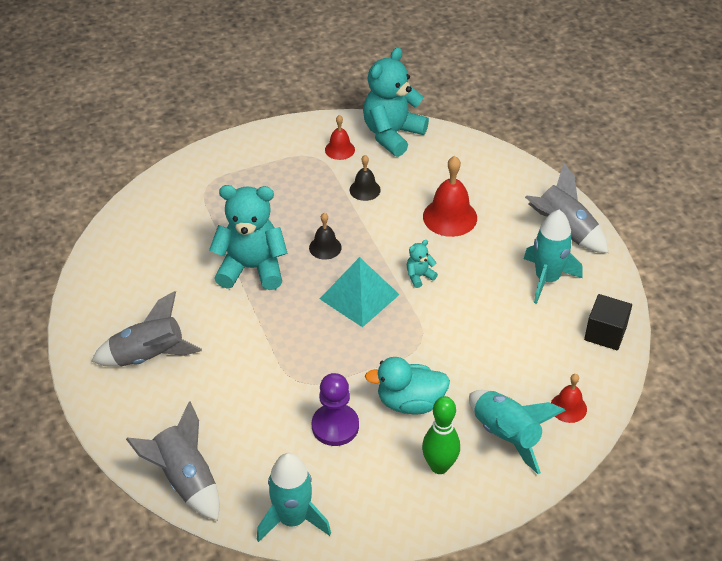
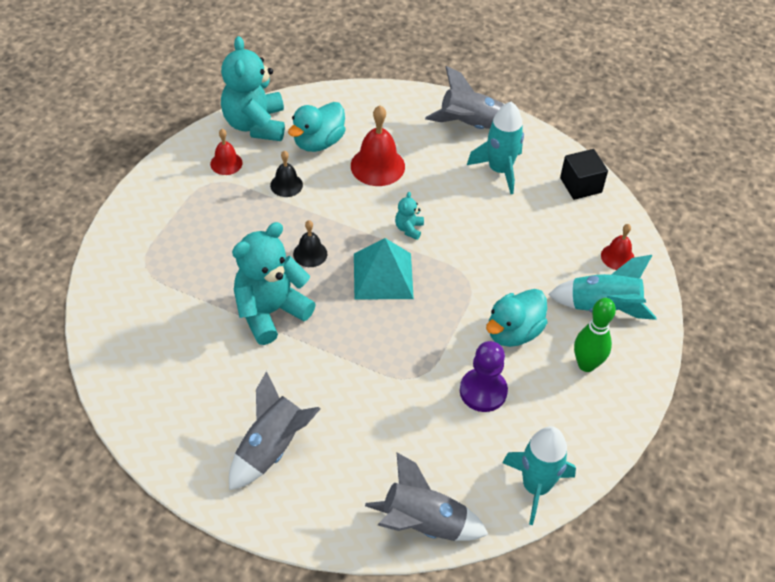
camera: 45 degrees left, 5 degrees up
(424, 173) = (318, 142): none -> turquoise duck

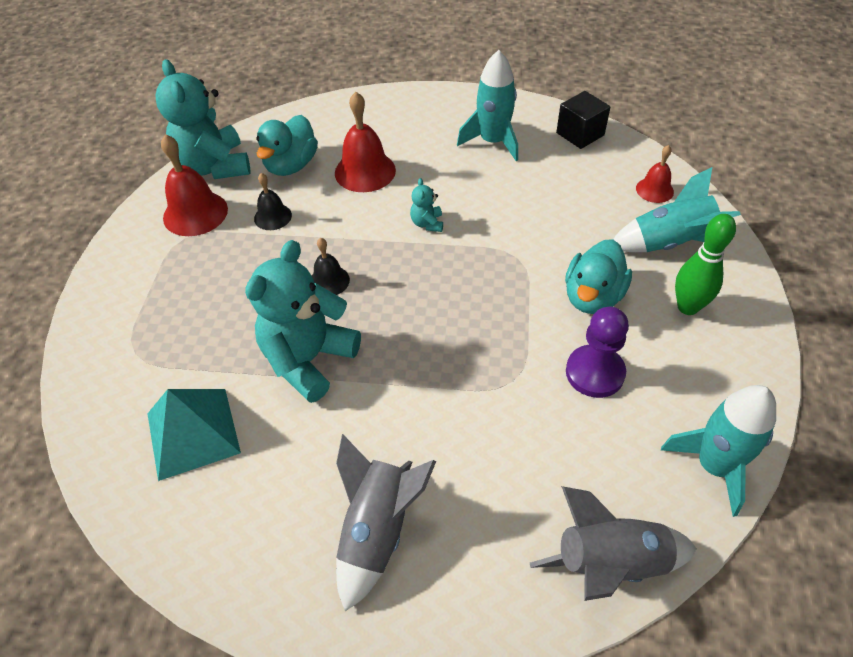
camera: 15 degrees left, 0 degrees up
(226, 163) = (195, 213): red bell -> red bell, size x1.71
(383, 275) = (421, 280): turquoise pyramid -> turquoise pyramid (193, 432)
(471, 125) = (443, 109): grey rocket -> none

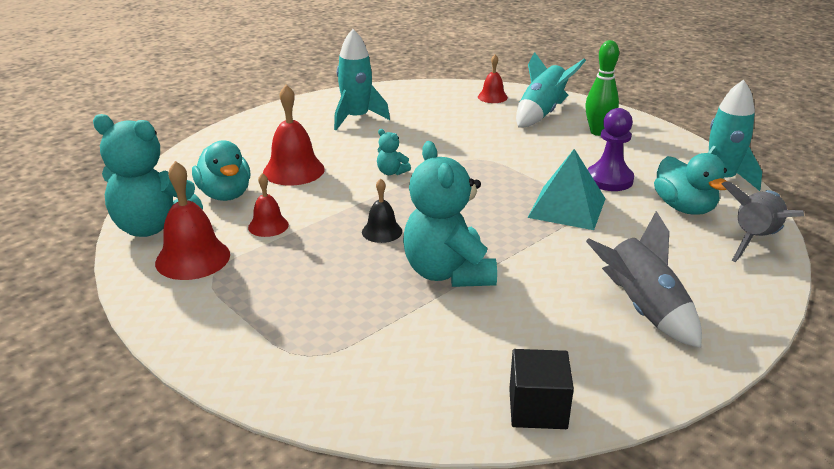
camera: 50 degrees left, 20 degrees down
(193, 432) = (446, 357): turquoise pyramid -> turquoise pyramid (567, 207)
(273, 217) = (268, 226): black bell -> red bell
(580, 134) = (404, 92): black cube -> black cube (537, 408)
(592, 297) = (548, 152): turquoise duck -> turquoise duck (684, 208)

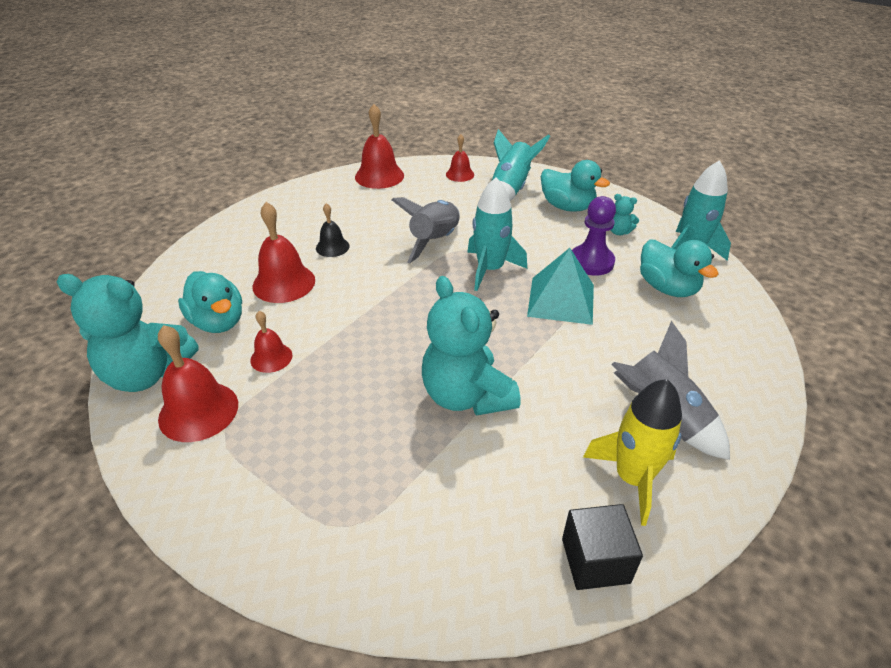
camera: 10 degrees left, 10 degrees up
(356, 118) = (334, 211): turquoise rocket -> turquoise rocket (490, 269)
(382, 231) = (389, 351): black bell -> black bell (332, 247)
(391, 172) = (383, 275): turquoise teddy bear -> turquoise teddy bear (618, 232)
(409, 92) = (379, 176): none -> red bell
(595, 353) = (632, 478): none -> yellow rocket
(598, 132) = (567, 207): green bowling pin -> turquoise duck
(755, 240) = (739, 318): grey rocket -> grey rocket (435, 241)

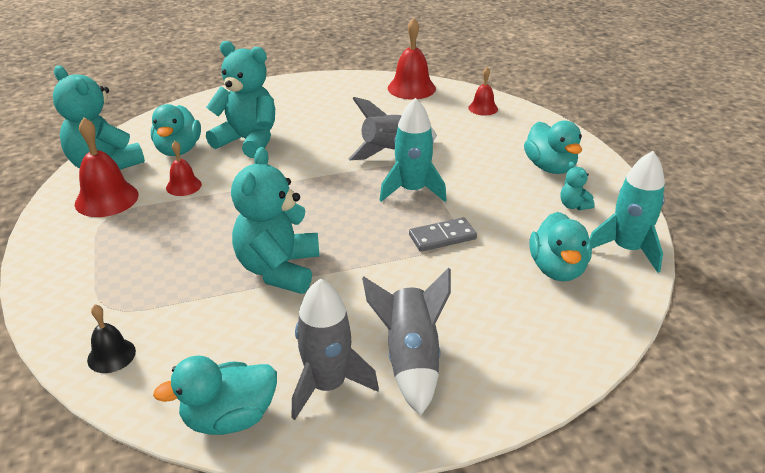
camera: 35 degrees right, 5 degrees down
(284, 283) = (248, 141): red bell -> turquoise teddy bear
(332, 247) = (311, 129): black bell -> black bell (111, 355)
(510, 190) = (513, 135): turquoise rocket -> none
(561, 300) = (442, 237): turquoise pyramid -> grey domino
(591, 262) = (511, 219): purple pawn -> none
(595, 560) = (229, 418): black cube -> turquoise duck
(632, 478) = (327, 385): yellow rocket -> grey rocket

